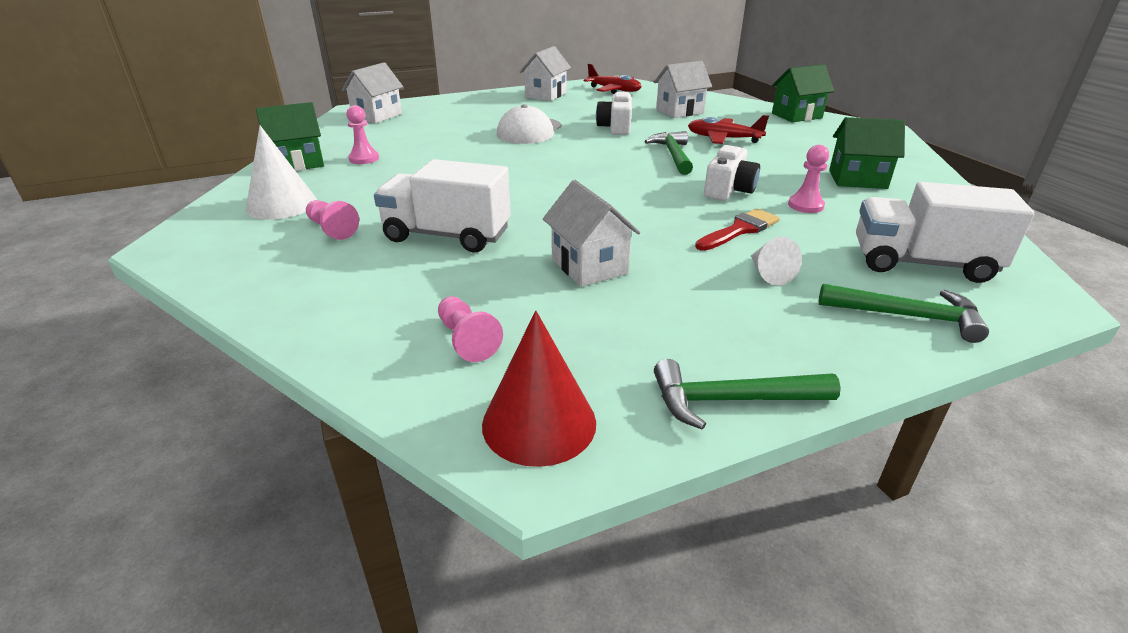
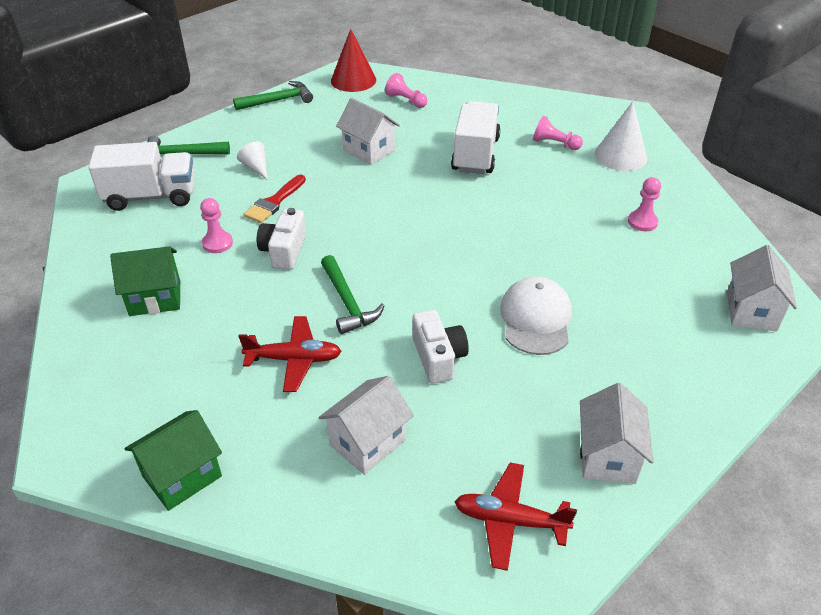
camera: 160 degrees right, 10 degrees up
(299, 163) = (687, 202): green house -> none
(447, 235) = (475, 154): white truck -> white truck turned 75 degrees counterclockwise

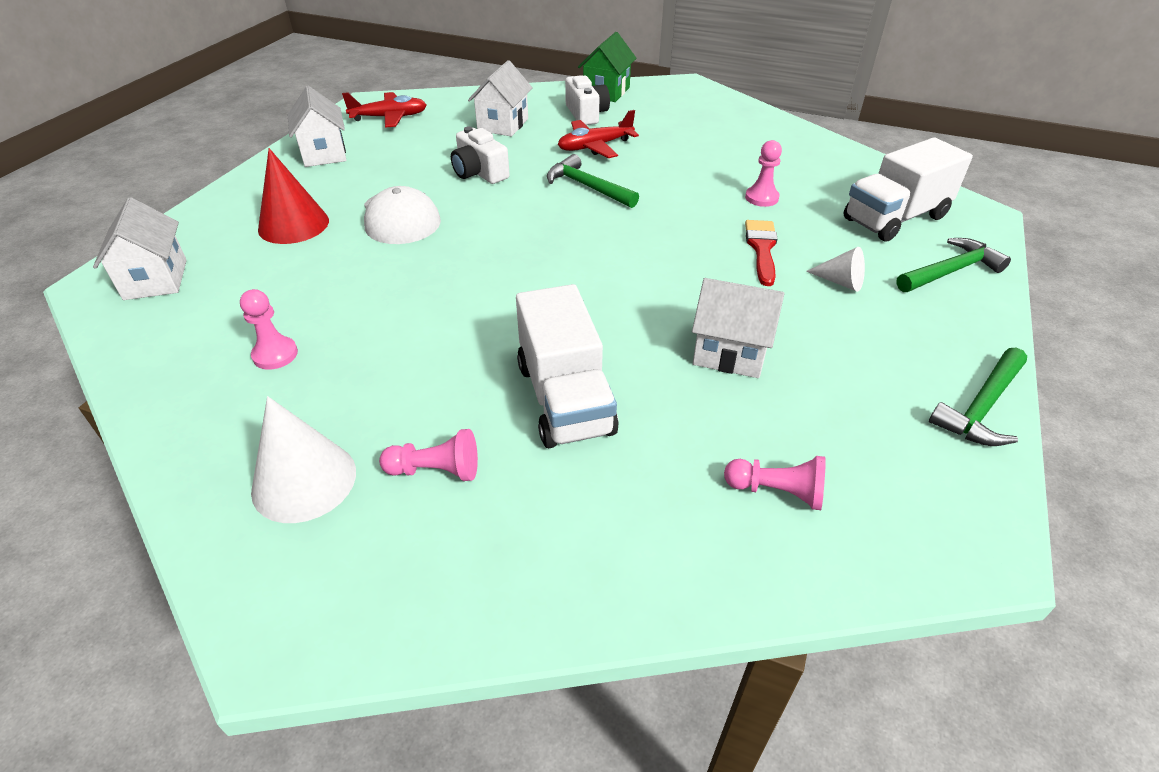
camera: 155 degrees right, 0 degrees up
(155, 298) = (751, 152): green house -> none
(284, 251) = (691, 208): white camera -> white camera (586, 114)
(353, 80) = (934, 517): red cone -> red cone (293, 225)

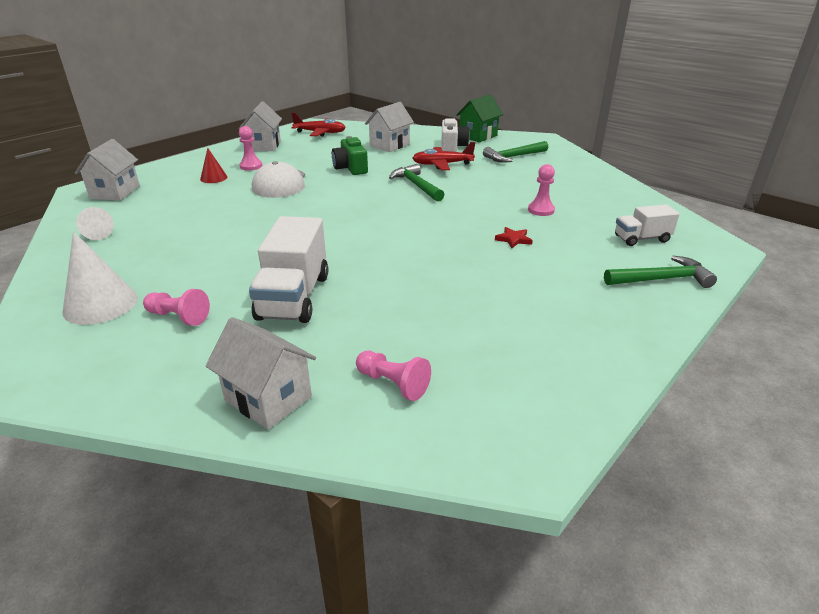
camera: 20 degrees right, 10 degrees down
(275, 354) = (143, 239): pink pawn -> pink pawn (251, 166)
(293, 225) = (213, 178): red cone -> red cone, size x0.57
(479, 173) = (351, 168): white camera -> green camera
(730, 353) = (433, 295): white house -> white house (268, 398)
(761, 248) = (513, 239): red brush -> red star
(840, 282) = (559, 269): white cone -> white cone (97, 233)
(895, 218) = (641, 239): white truck -> white truck, size x0.58
(981, 407) = (610, 371): green hammer -> green hammer (513, 157)

